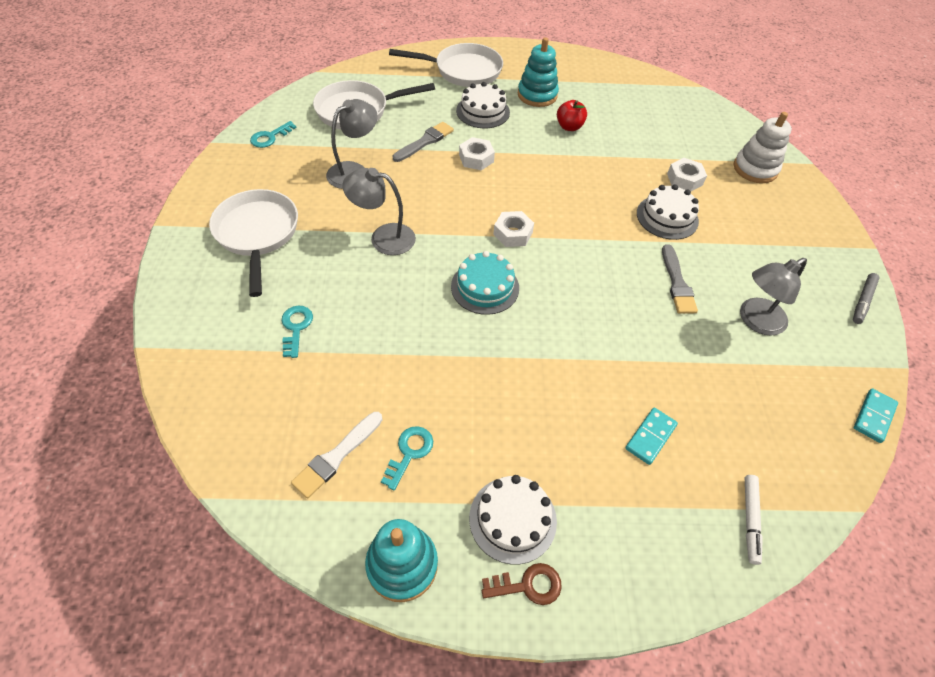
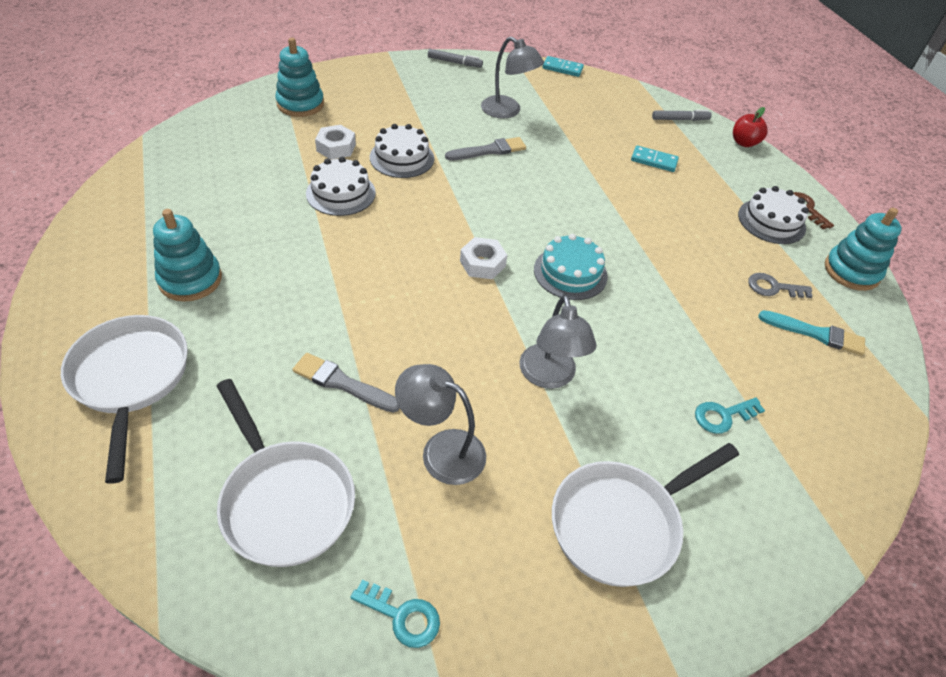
camera: 110 degrees left, 5 degrees down
(336, 456) = (816, 334): white brush -> turquoise brush
(409, 452) = (773, 287): turquoise key -> grey key
(476, 158) = (361, 319): white nut -> none
(483, 111) = (247, 332): white cake -> white cake (341, 193)
(569, 127) = (262, 240): red apple -> red apple (744, 143)
(750, 520) = (680, 119): white marker -> grey marker
(755, 169) = (300, 104): white stacking toy -> turquoise stacking toy

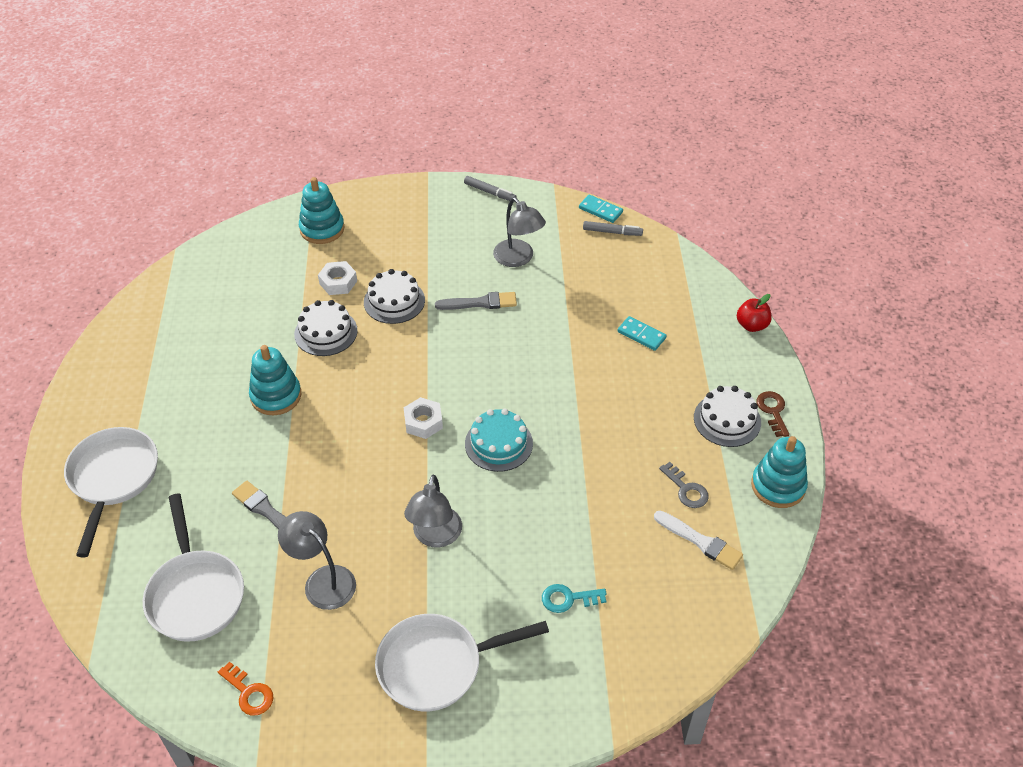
camera: 20 degrees right, 0 degrees up
(190, 280) = (177, 400): turquoise stacking toy -> turquoise stacking toy (276, 396)
(402, 616) = (249, 693): turquoise key -> orange key
(680, 119) = (696, 288): grey marker -> grey marker (612, 232)
(773, 287) = (686, 489): grey key -> grey key turned 150 degrees counterclockwise
(816, 334) = (700, 541): turquoise brush -> white brush

